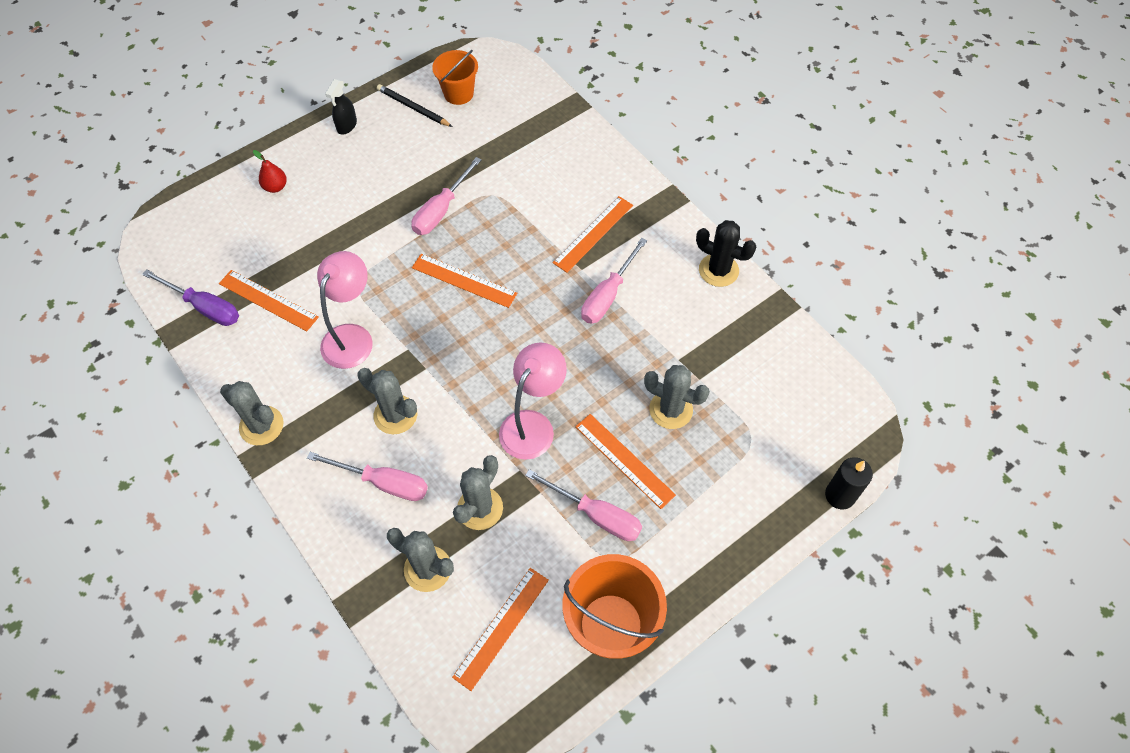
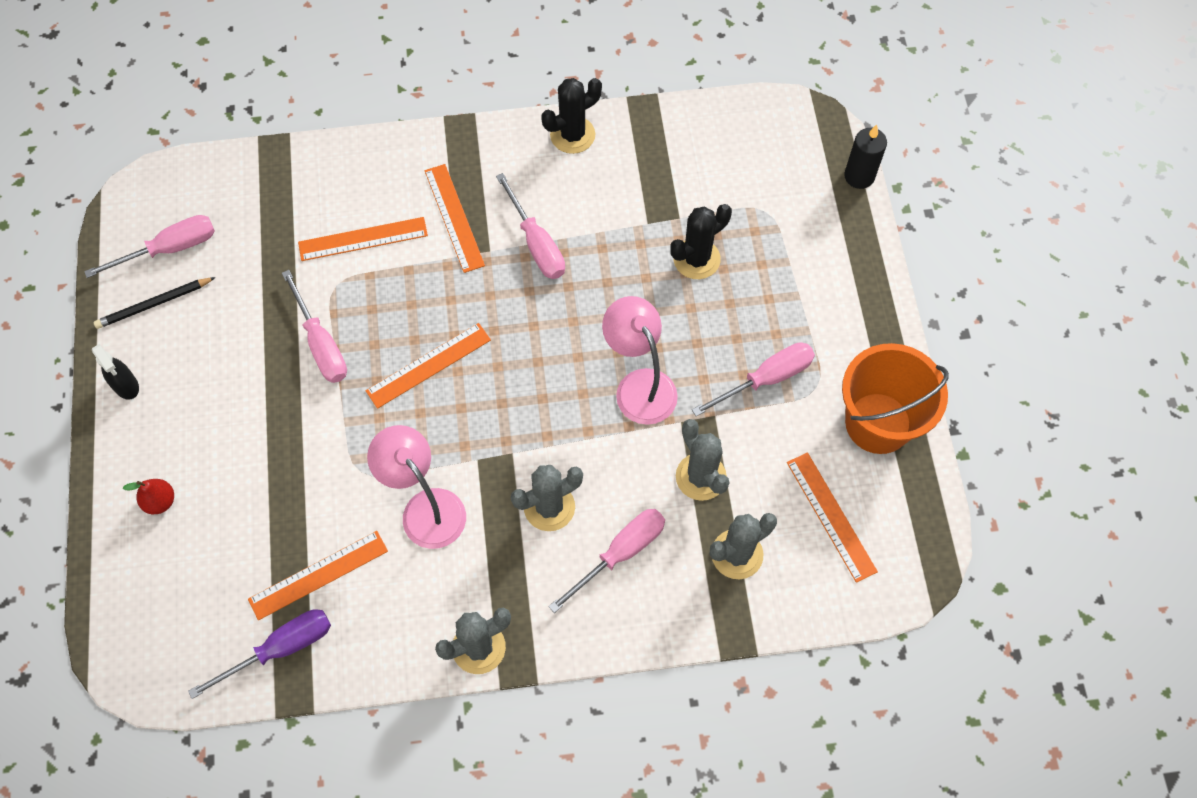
camera: 60 degrees left, 5 degrees up
(458, 93) = (169, 249): orange bucket -> pink screwdriver
(624, 460) = (725, 326): orange ruler -> orange ruler (363, 239)
(671, 410) = (696, 259): grey cactus -> black cactus

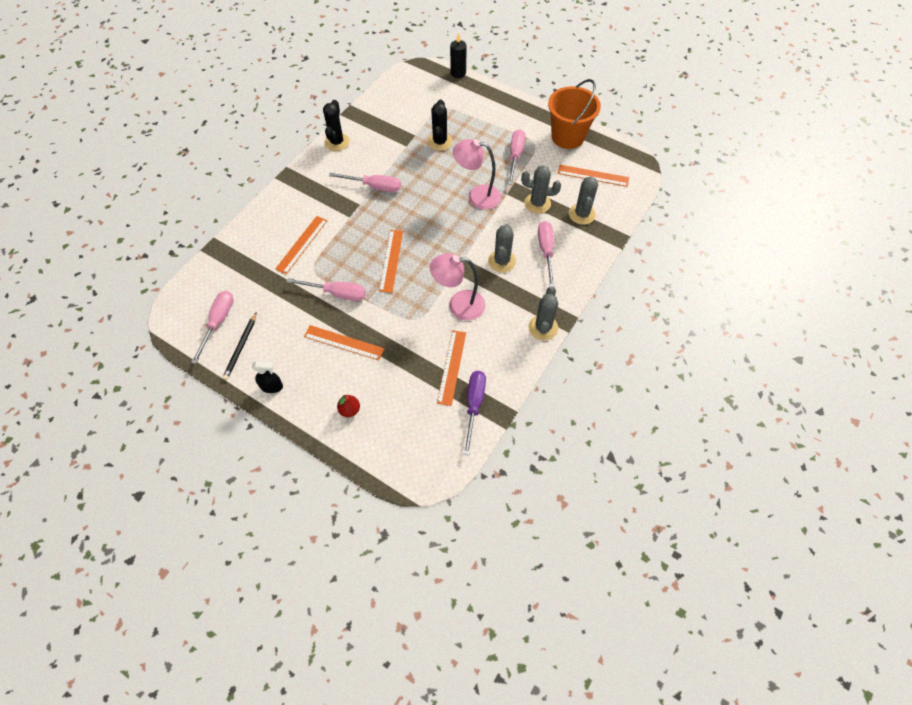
camera: 50 degrees left, 5 degrees down
(454, 217) = (329, 206): orange ruler -> orange ruler (344, 342)

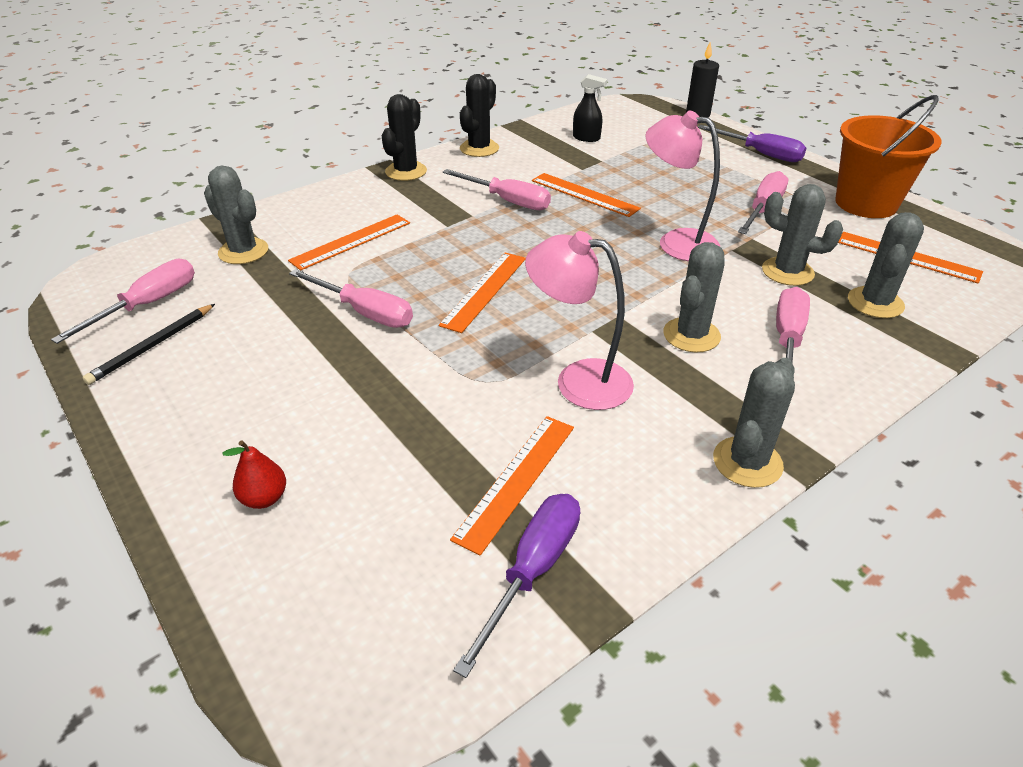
camera: 20 degrees right, 20 degrees down
(245, 269) = (243, 251): none -> grey cactus
(272, 386) = (154, 417): black spray bottle -> black spray bottle (586, 138)
(344, 342) = (329, 384): orange ruler -> orange ruler (584, 194)
(440, 142) = (638, 173): black cactus -> black cactus (406, 171)
(504, 105) = (760, 154): none -> purple screwdriver

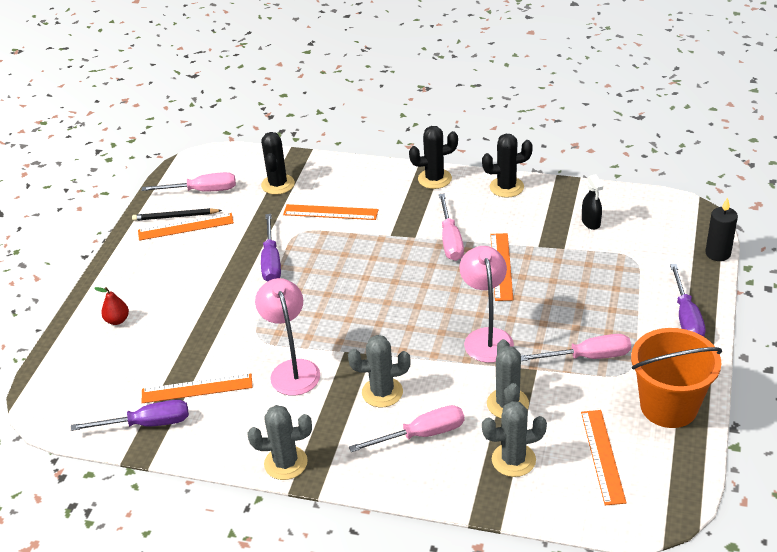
camera: 55 degrees right, 0 degrees up
(243, 251) = (278, 184): grey cactus -> black cactus
(365, 312) = (271, 261): pink screwdriver -> purple screwdriver
(484, 290) = (338, 290): orange ruler -> orange ruler (185, 227)

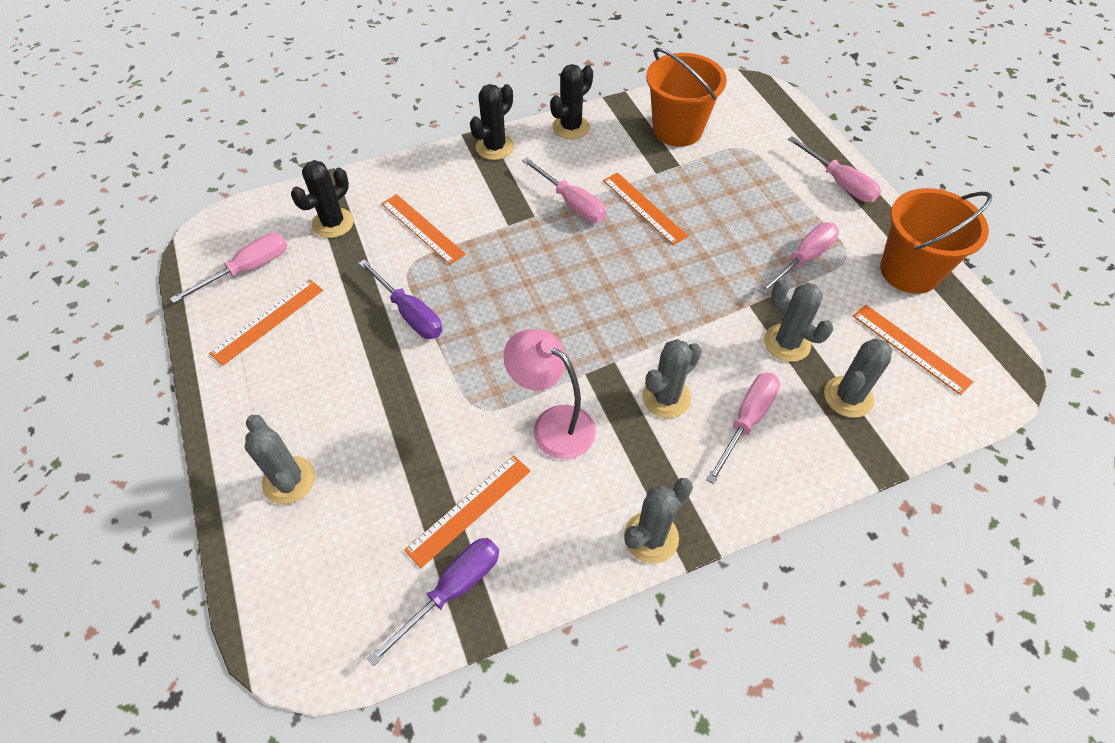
camera: 40 degrees left, 15 degrees up
(117, 320) = (289, 480): red pear -> grey cactus
(175, 217) = (243, 315): black pencil -> none
(278, 184) = (333, 223): black cactus -> black cactus turned 75 degrees clockwise
(330, 212) = (422, 228): orange ruler -> orange ruler turned 75 degrees clockwise
(486, 337) = (702, 286): pink lamp -> none
(591, 222) = (677, 130): black spray bottle -> orange bucket
(686, 318) = (839, 183): purple screwdriver -> pink screwdriver
(718, 253) = (803, 113): black candle -> none

